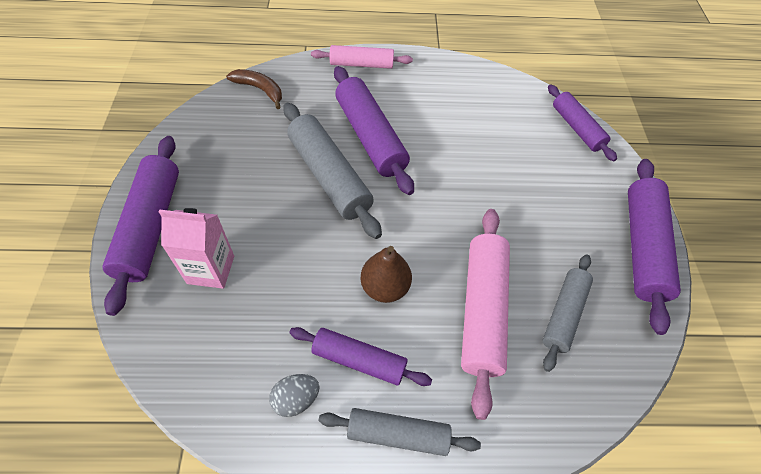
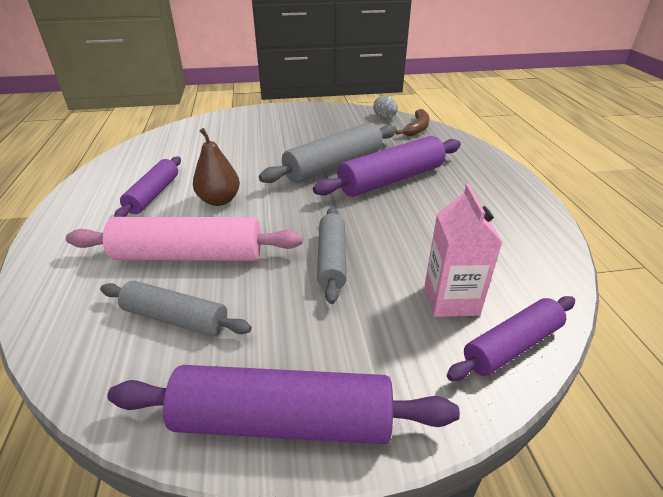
camera: 85 degrees right, 20 degrees down
(150, 226) = (269, 114): purple rolling pin -> none
(211, 269) = (236, 135): pink carton -> pink carton (451, 300)
(296, 399) = (130, 174): grey egg -> grey egg (384, 117)
(361, 64) = (490, 167): pink rolling pin -> none
(398, 434) = (85, 216): grey rolling pin -> grey rolling pin (331, 260)

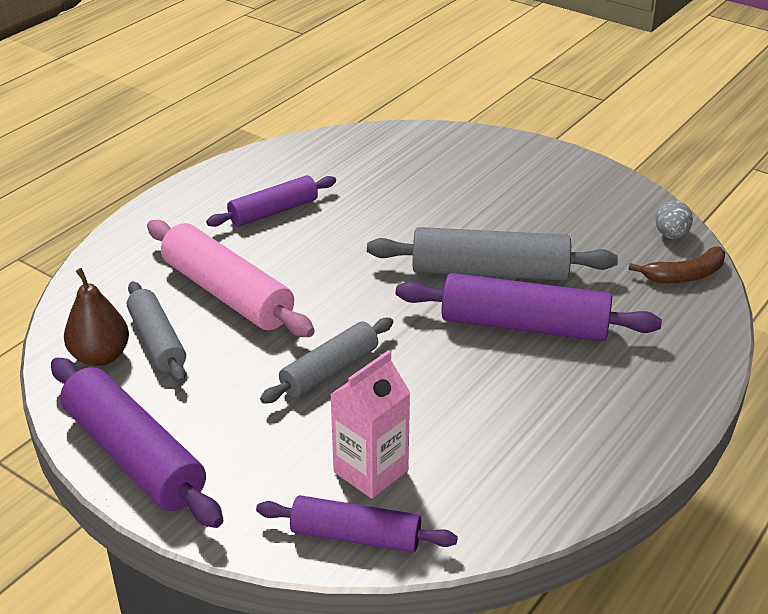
camera: 45 degrees right, 0 degrees up
(219, 200) = (319, 251): brown pear -> brown pear (100, 356)

